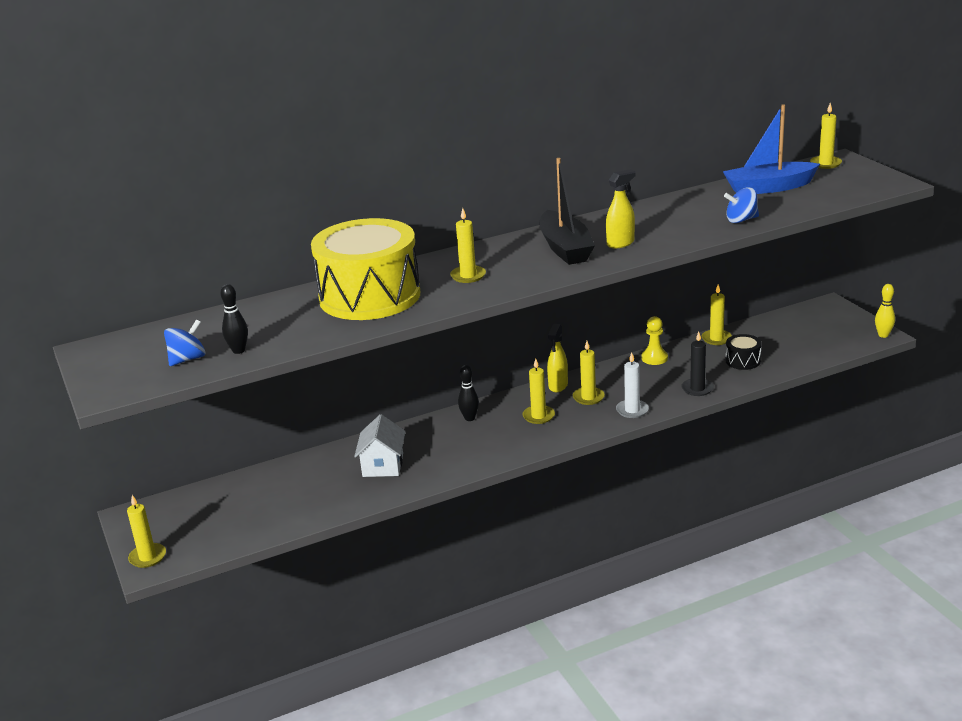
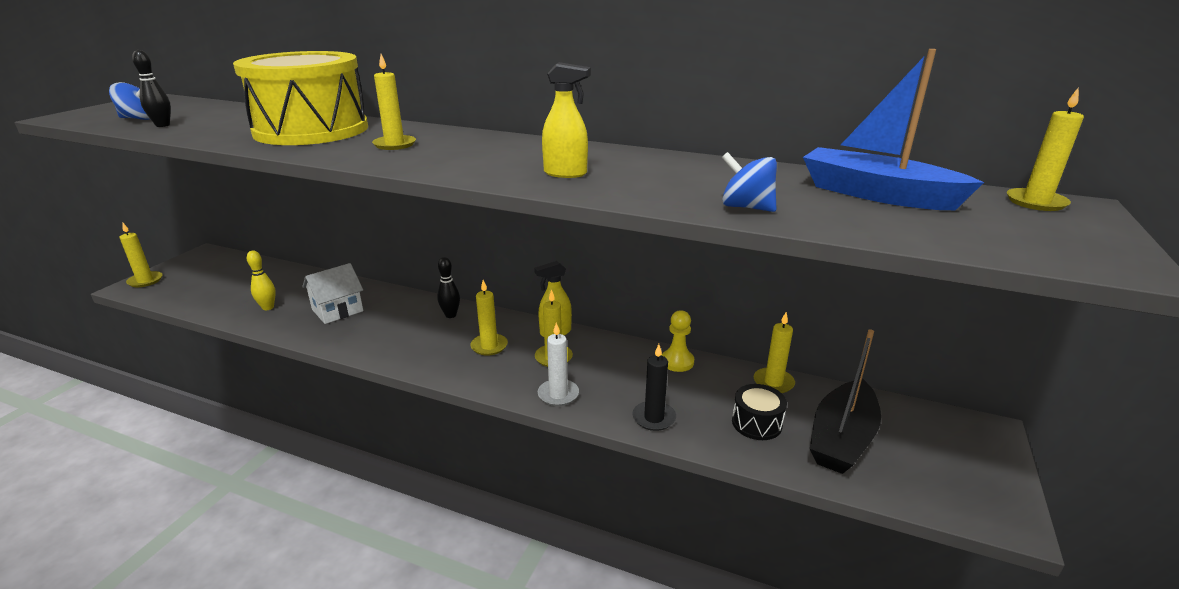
camera: 45 degrees right, 0 degrees up
(565, 248) = (514, 158): black boat -> black boat (841, 438)
(883, 335) = (1009, 520): yellow bowling pin -> yellow bowling pin (268, 307)

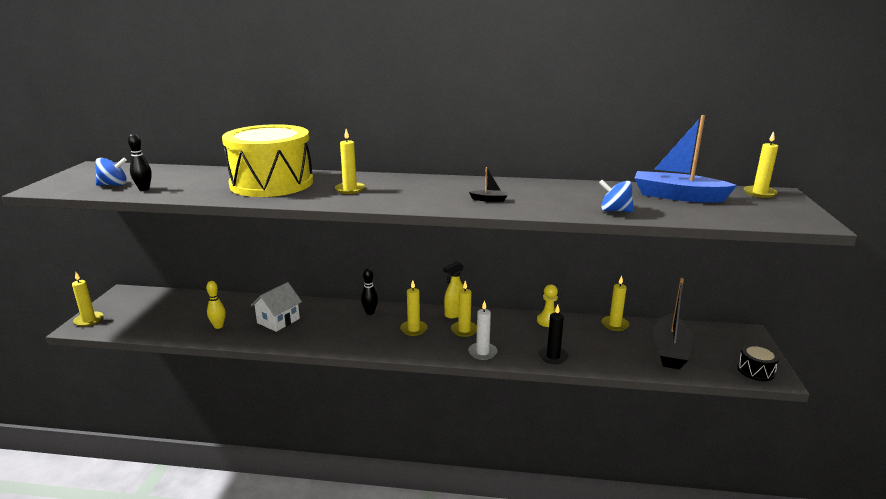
camera: 15 degrees left, 5 degrees down
(566, 173) = (489, 200): yellow spray bottle -> black boat
(756, 423) = (617, 350): black drum -> black drum (755, 370)

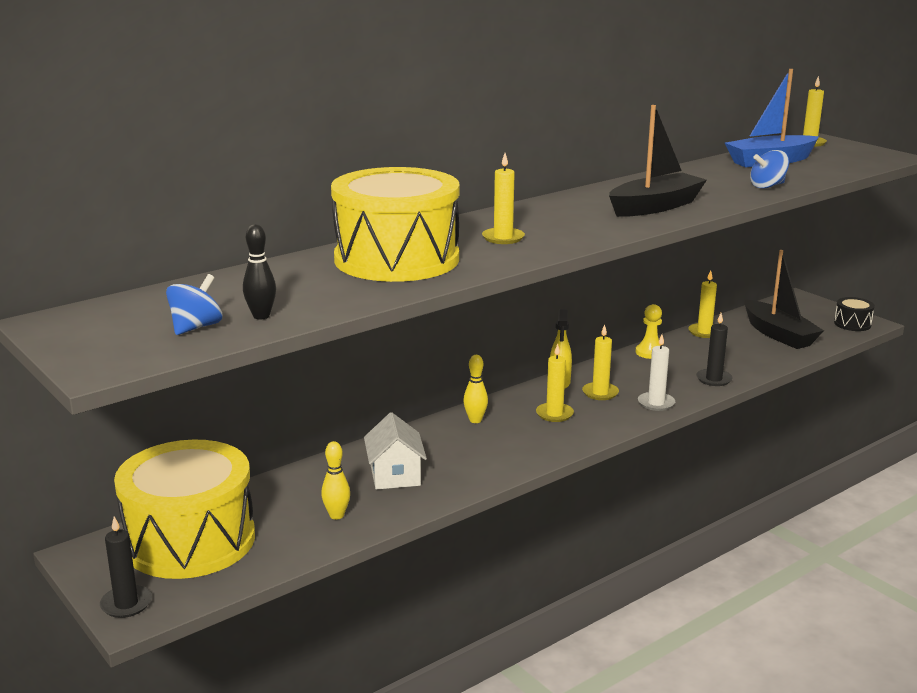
camera: 45 degrees left, 0 degrees up
(89, 320) = (126, 604): yellow candle -> black candle
(157, 307) = (190, 540): none -> yellow drum
(370, 312) = (475, 420): black bowling pin -> yellow bowling pin
(489, 200) = (655, 207): black boat -> black boat, size x2.46

